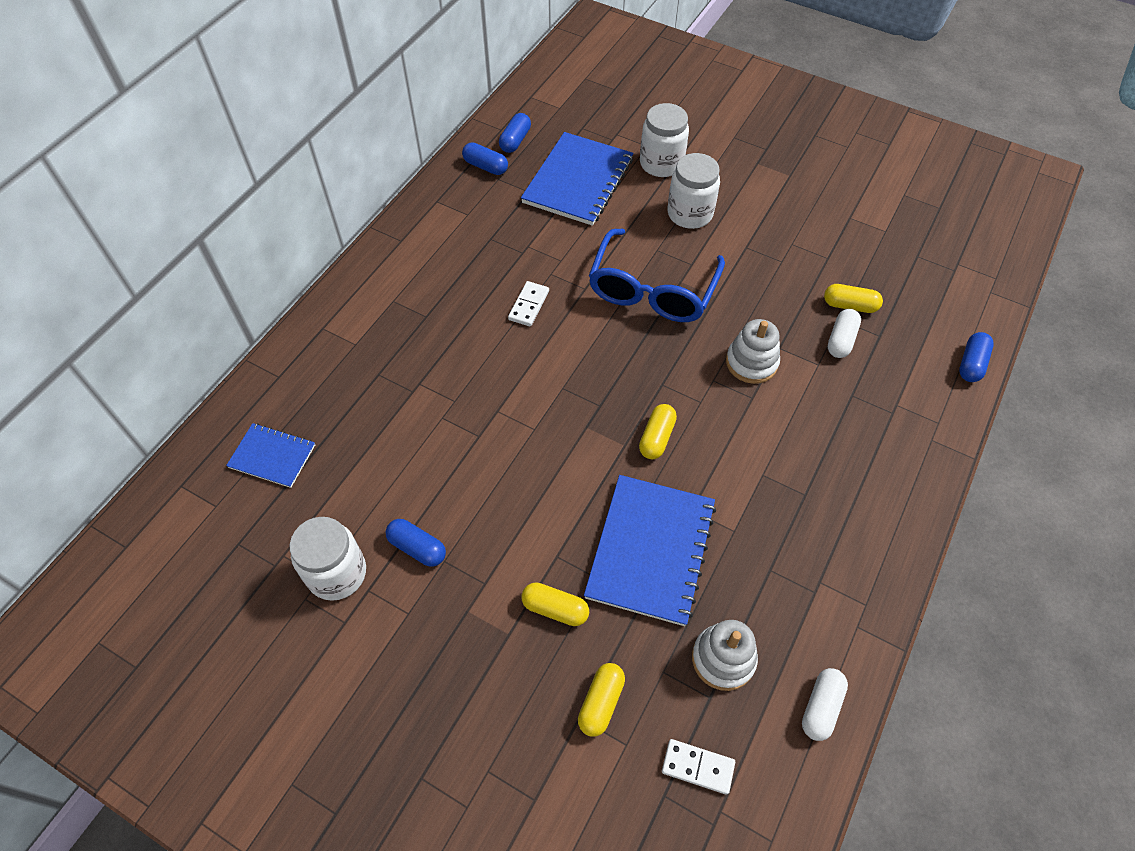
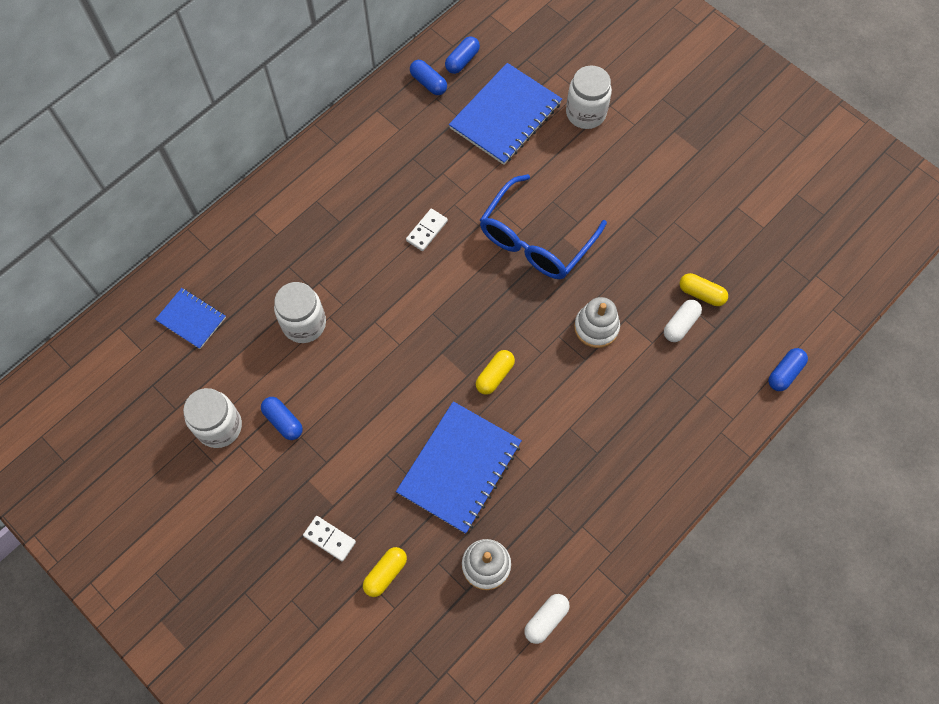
camera: 15 degrees right, 10 degrees up
(555, 609) = (373, 495): yellow capsule -> none
(690, 214) = (593, 171): white jar -> white jar (304, 324)
(697, 767) = (440, 637): white domino -> white domino (329, 539)

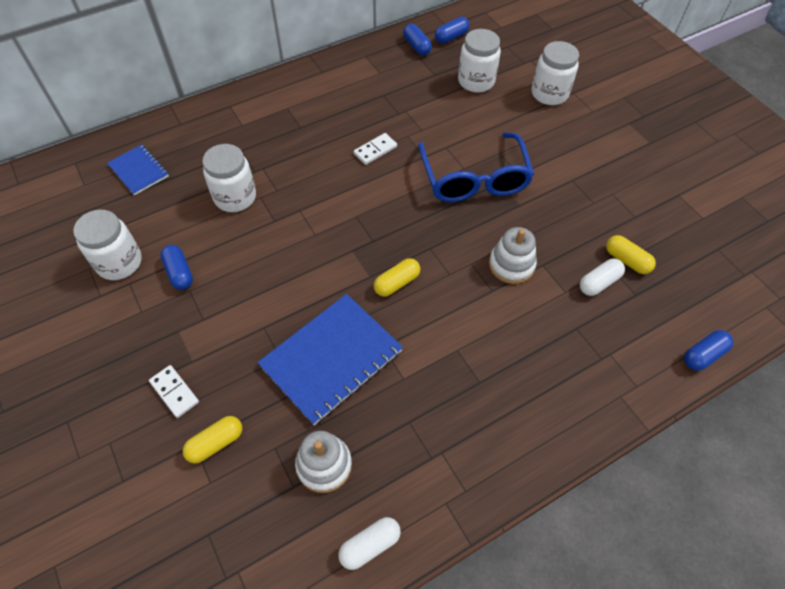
camera: 15 degrees right, 10 degrees down
(505, 115) = (476, 81): blue notebook -> white jar
(536, 239) = (474, 178): blue glasses -> blue glasses turned 60 degrees counterclockwise

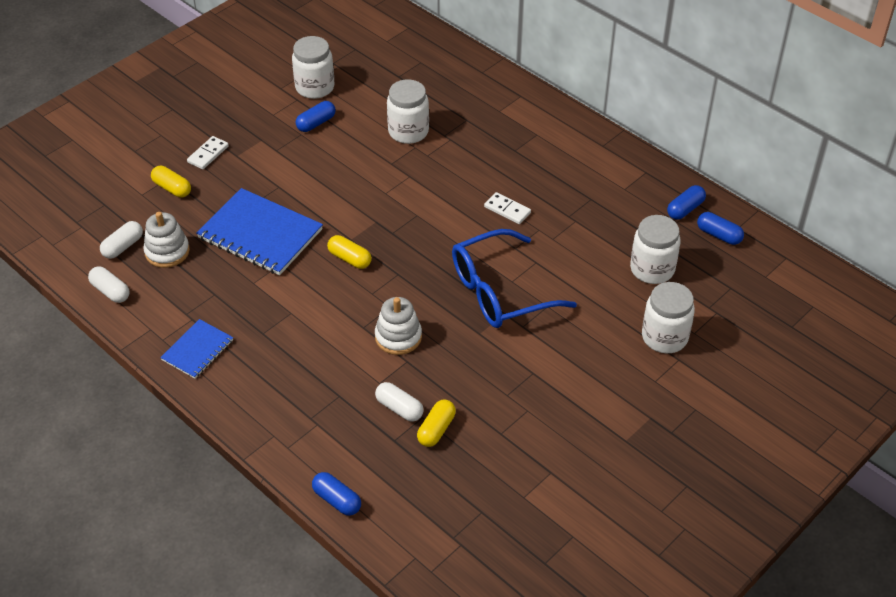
camera: 75 degrees right, 10 degrees down
(139, 171) = (414, 66): blue notebook -> blue notebook (197, 350)
(296, 519) = (123, 246): none -> white capsule

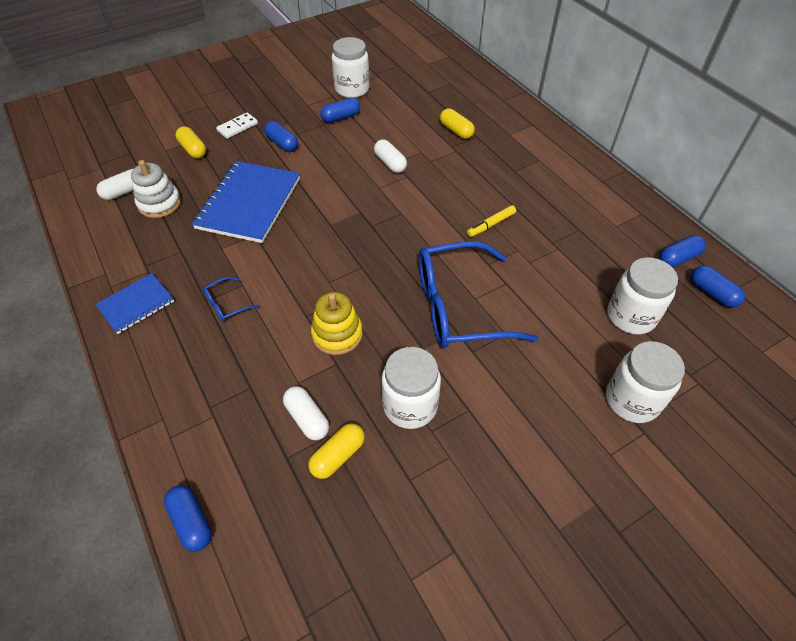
camera: 15 degrees right, 5 degrees up
(110, 291) = (91, 230): white capsule -> white capsule (390, 163)
(260, 234) = (249, 203): blue notebook -> blue notebook turned 60 degrees clockwise
(265, 164) = (282, 144): none -> blue capsule
(284, 332) = (227, 304): none -> blue glasses
(349, 259) = (321, 242): yellow capsule -> yellow capsule (456, 131)
(398, 337) = (337, 334): white stacking toy -> yellow stacking toy
(408, 132) = (420, 138): white jar -> white jar (410, 405)
(507, 210) = (491, 225): white domino -> yellow marker

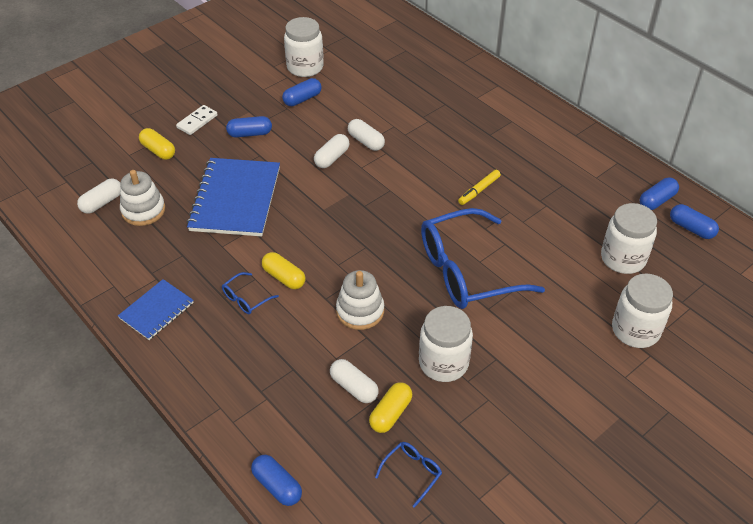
camera: 10 degrees left, 5 degrees down
(282, 144) = (250, 134): blue capsule -> blue capsule turned 45 degrees counterclockwise
(337, 334) = (360, 311): yellow stacking toy -> white stacking toy
(342, 532) = (412, 473): none -> blue glasses
(353, 175) = (332, 158): none -> white capsule
(456, 131) = (423, 100): yellow capsule -> yellow capsule (284, 277)

